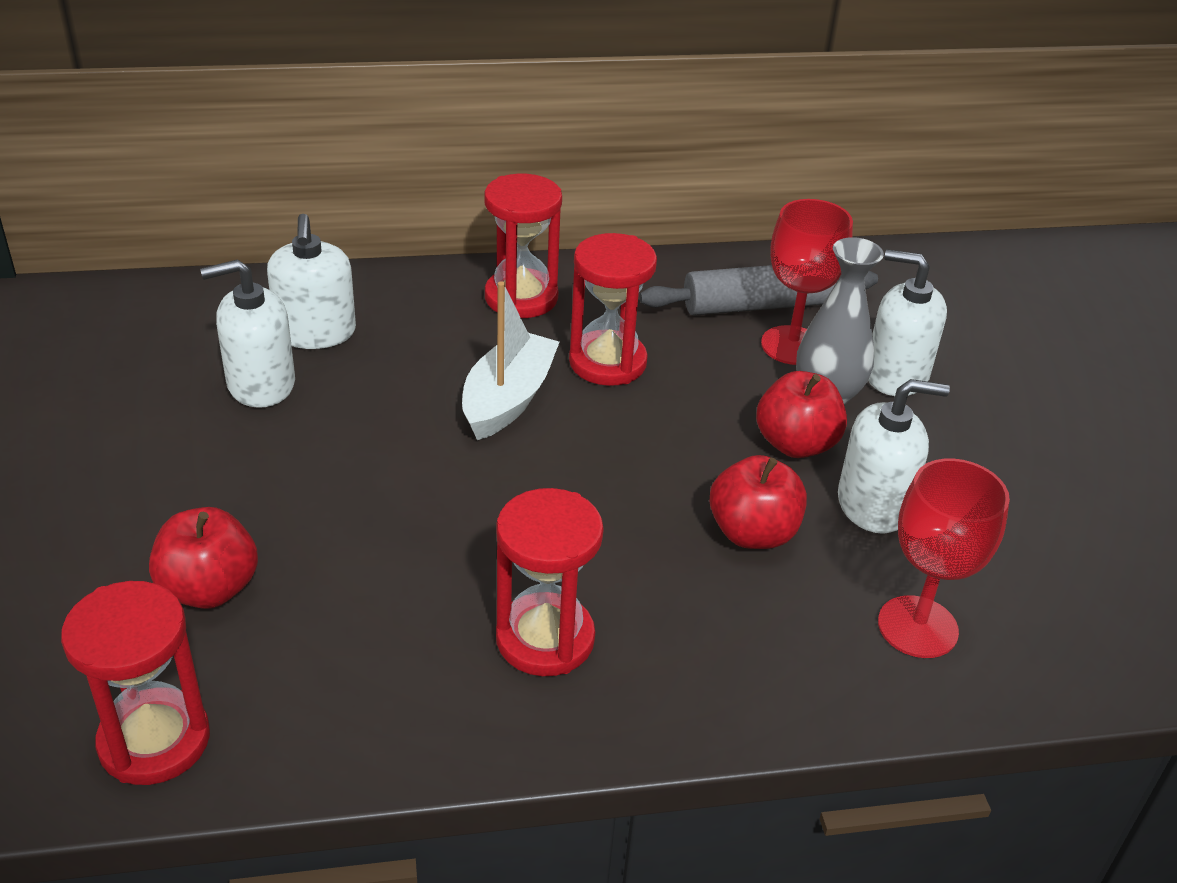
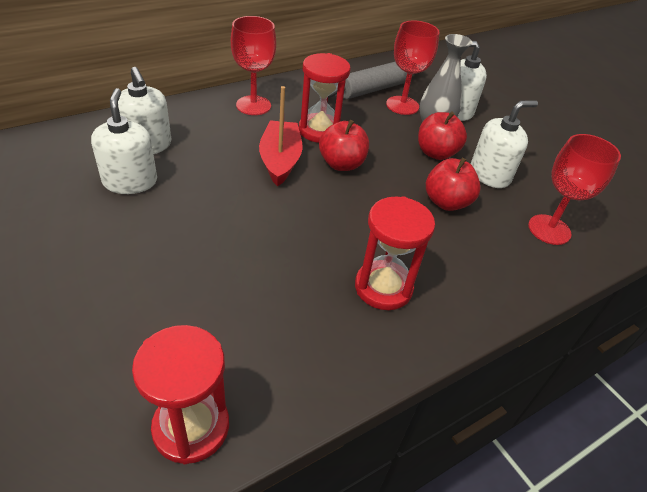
camera: 25 degrees left, 5 degrees up
(209, 589) = (170, 315): red apple -> red apple (341, 164)
(261, 384) = (130, 181): white soap dispenser -> white soap dispenser turned 120 degrees clockwise
(508, 399) = (280, 160): white boat -> red boat
(521, 298) = (253, 105): red hourglass -> red goblet

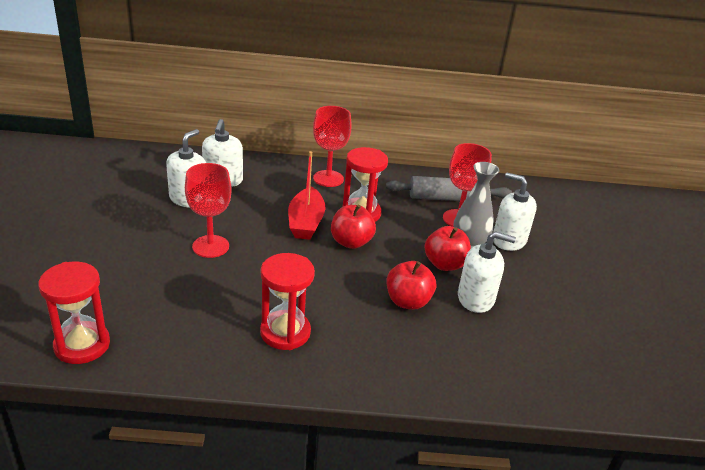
camera: 35 degrees right, 10 degrees down
(280, 160) = (305, 222): red boat -> red boat turned 150 degrees clockwise
(549, 229) = (479, 359): red goblet -> red goblet (210, 246)

